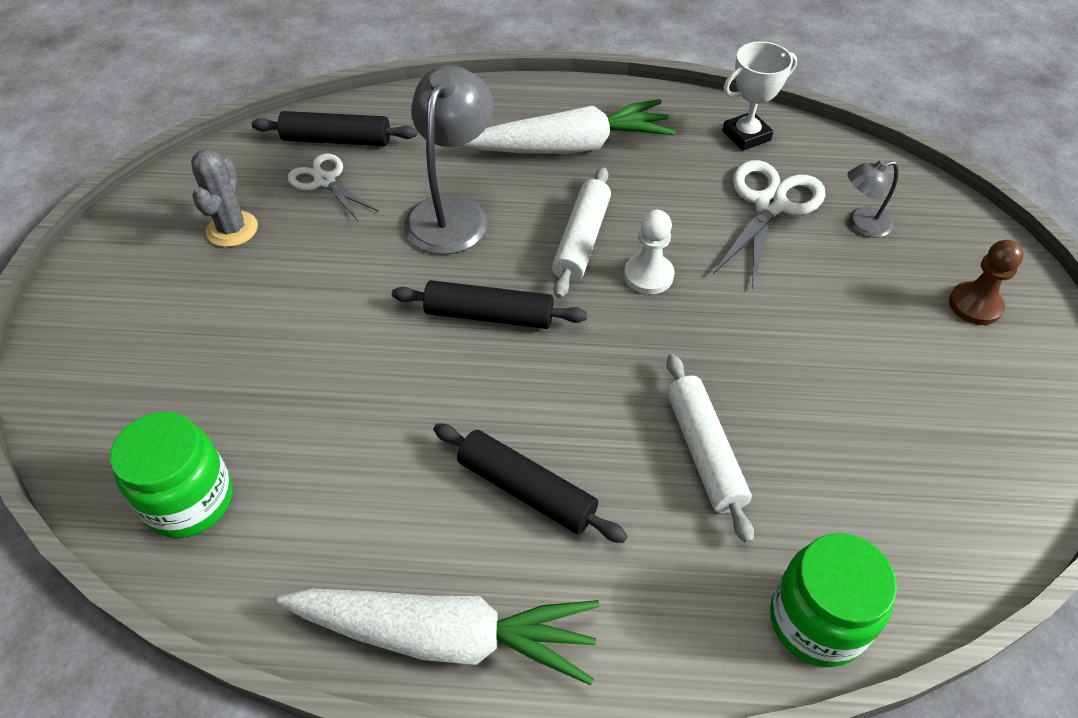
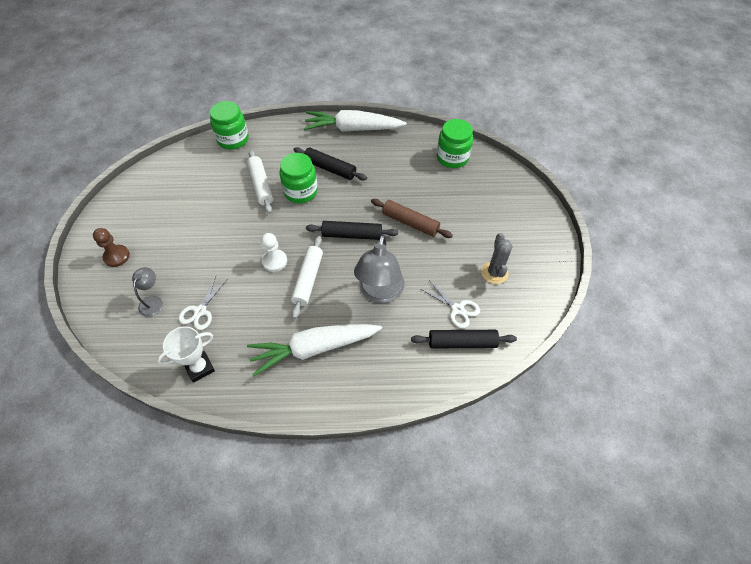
camera: 175 degrees right, 5 degrees up
(359, 332) = (410, 223): none -> brown rolling pin
(602, 426) = (300, 191): none -> green jar
(769, 205) = (200, 311): white scissors -> white scissors, size x0.63
(861, 224) = (153, 301): grey lamp -> grey lamp turned 60 degrees counterclockwise

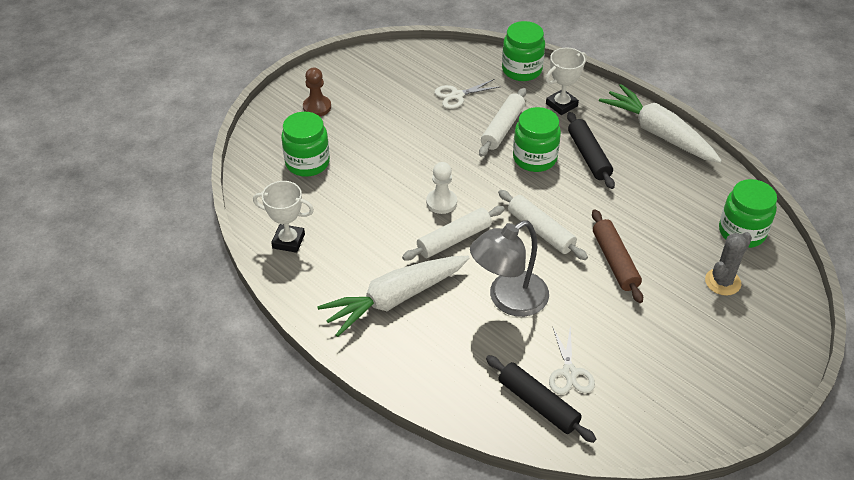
camera: 45 degrees right, 10 degrees down
(153, 301) = (307, 163): grey lamp -> green jar
(200, 311) = (335, 198): white scissors -> white scissors (457, 95)
(281, 147) = (561, 105): none -> white trophy
(314, 348) = (395, 299): white carrot -> white carrot turned 60 degrees counterclockwise
(352, 235) = (540, 231): black rolling pin -> white rolling pin
(494, 273) = (651, 371): grey cactus -> grey cactus (722, 282)

